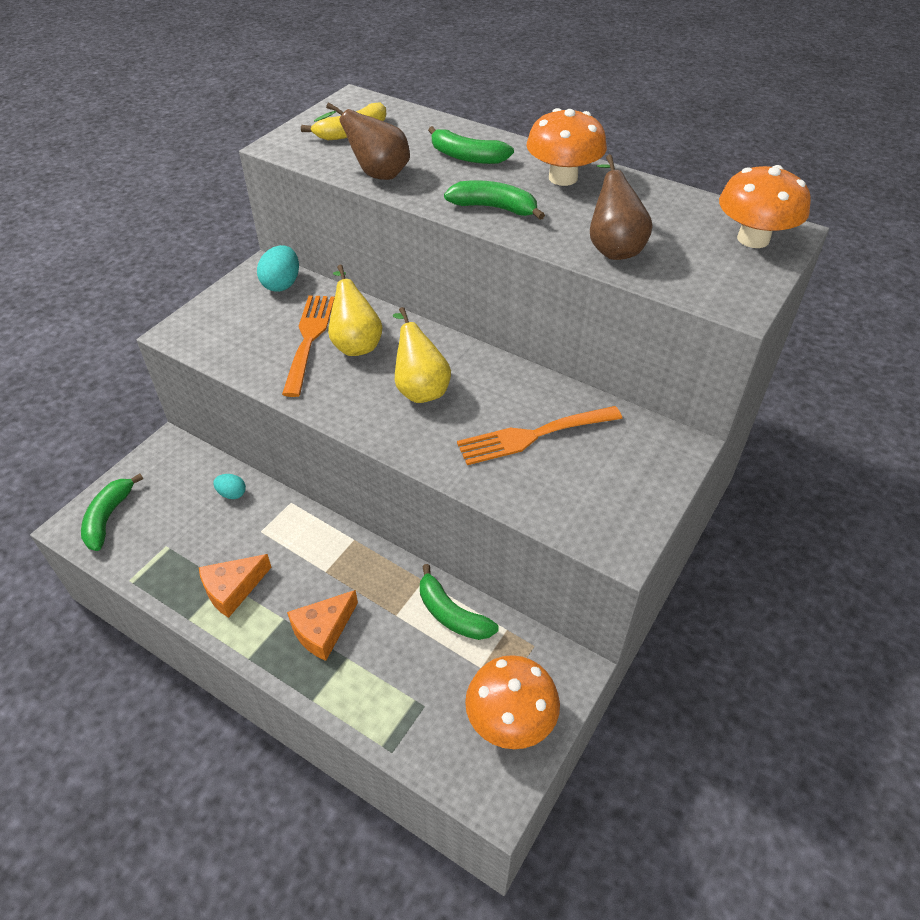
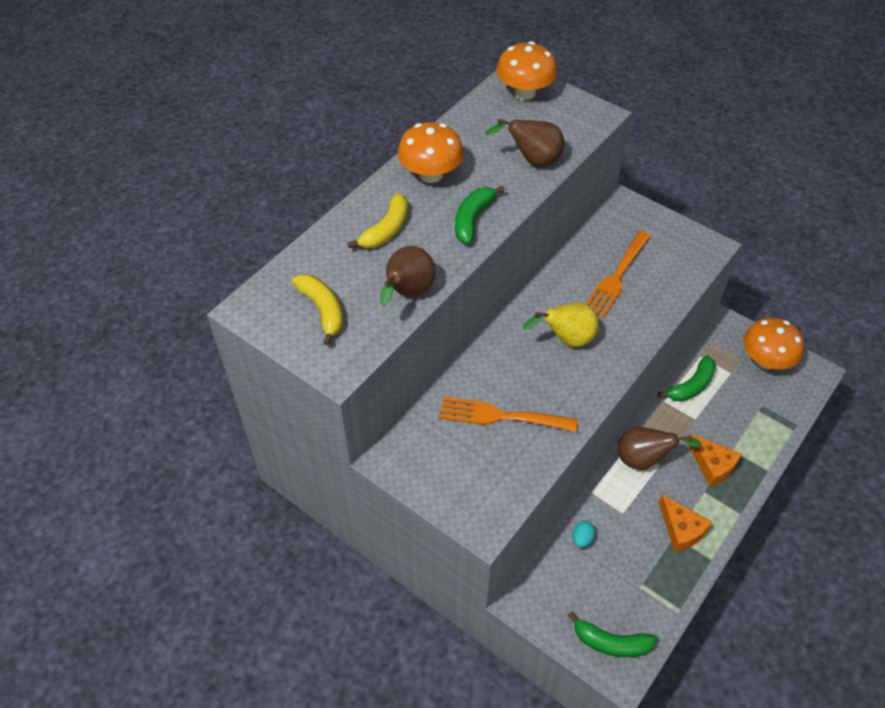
camera: 85 degrees left, 5 degrees up
(282, 284) = (415, 441): turquoise egg -> none
(333, 554) = (643, 459): none -> brown pear
(355, 343) = (508, 382): yellow pear -> none
(467, 157) = (386, 230): green banana -> yellow banana
(533, 436) = (617, 277): orange fork -> orange fork turned 45 degrees clockwise

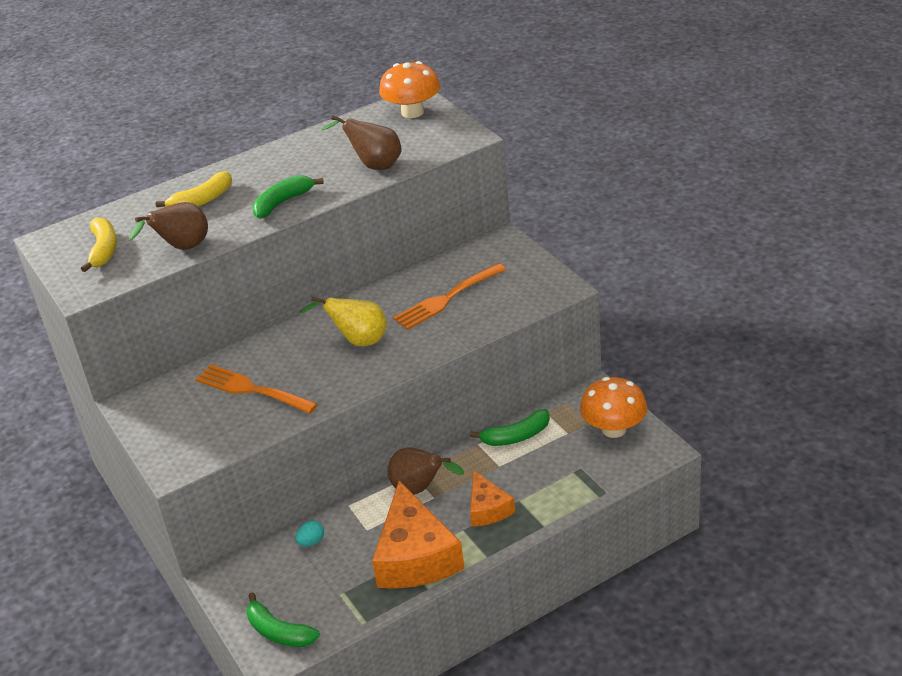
camera: 25 degrees right, 15 degrees down
(430, 174) = (274, 165): orange mushroom -> none
(681, 529) = (415, 556): orange cheese -> orange cheese, size x1.84

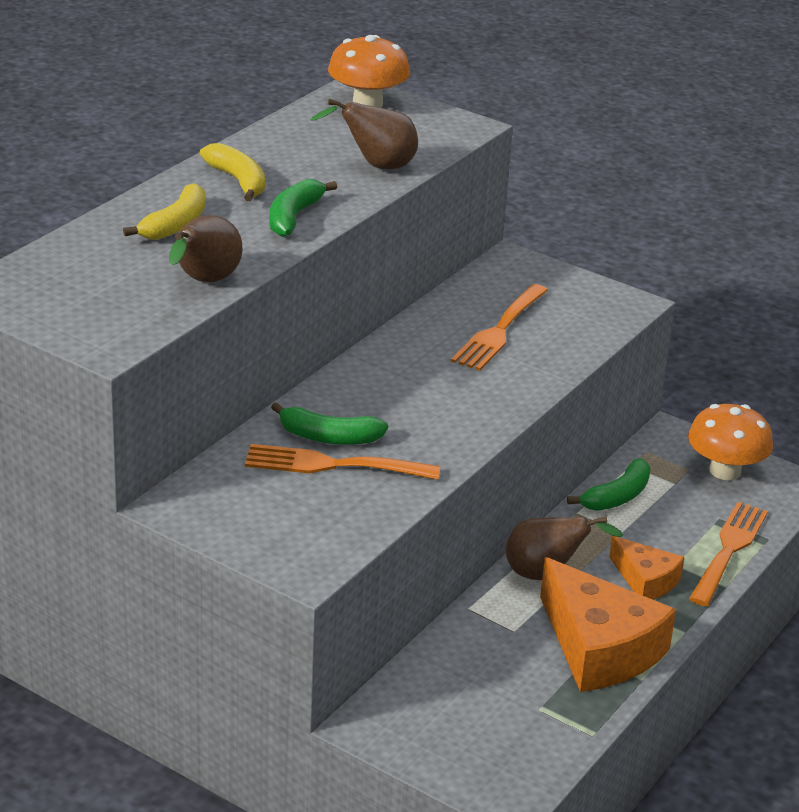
camera: 30 degrees left, 5 degrees down
(103, 250) = (88, 295): yellow banana -> yellow banana (238, 181)
(279, 632) = (495, 767): green banana -> green banana (328, 437)
(311, 542) = (454, 658): turquoise egg -> none
(358, 341) = (426, 391): yellow pear -> none
(568, 496) = (729, 549): none -> orange fork

